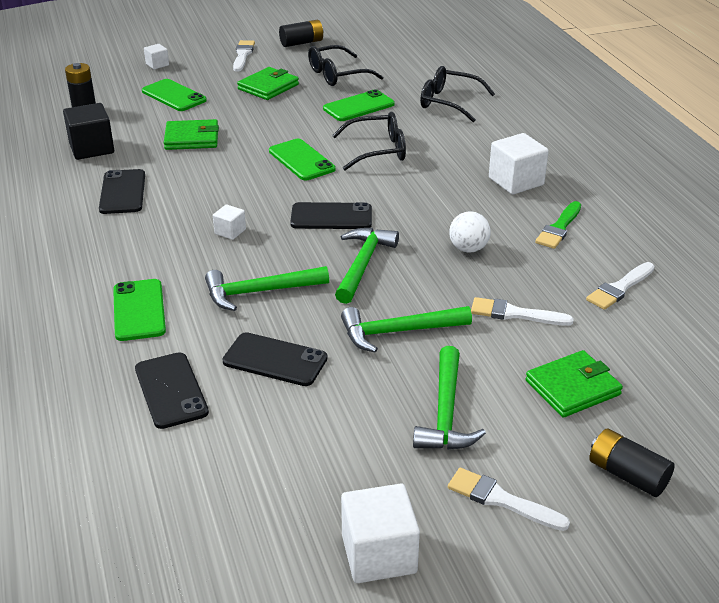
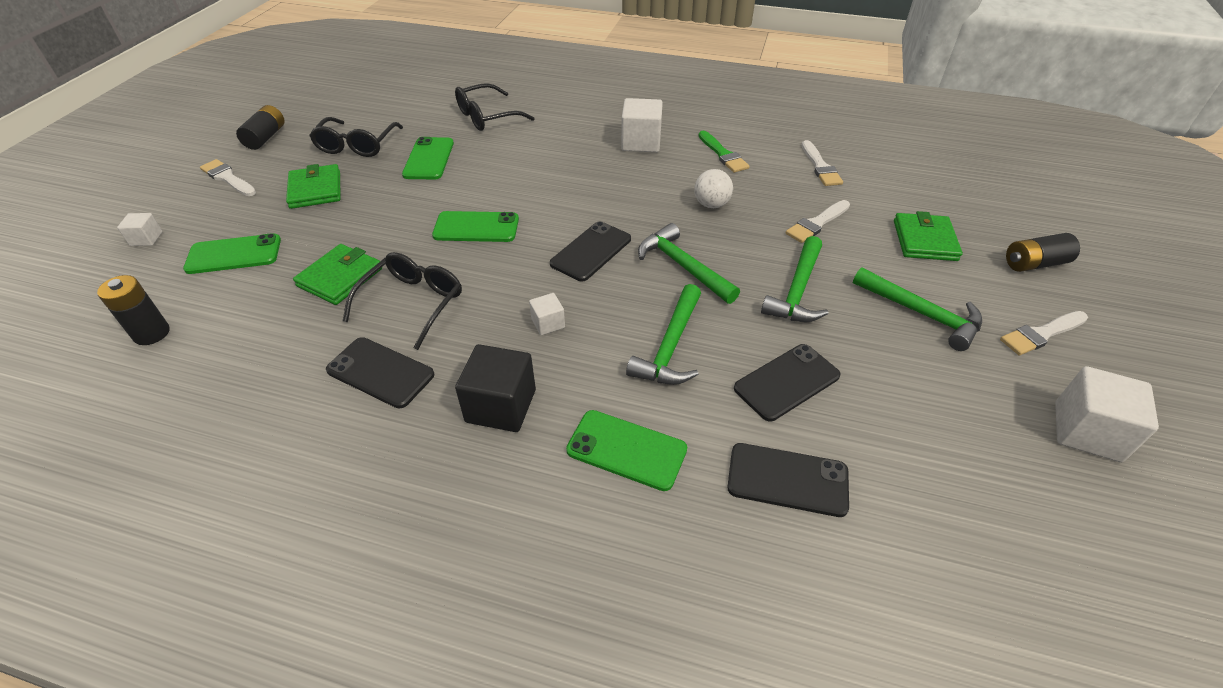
camera: 55 degrees left, 10 degrees up
(91, 148) = (251, 361): black cube -> black cube (501, 406)
(378, 150) = (515, 181): black glasses -> black glasses (413, 303)

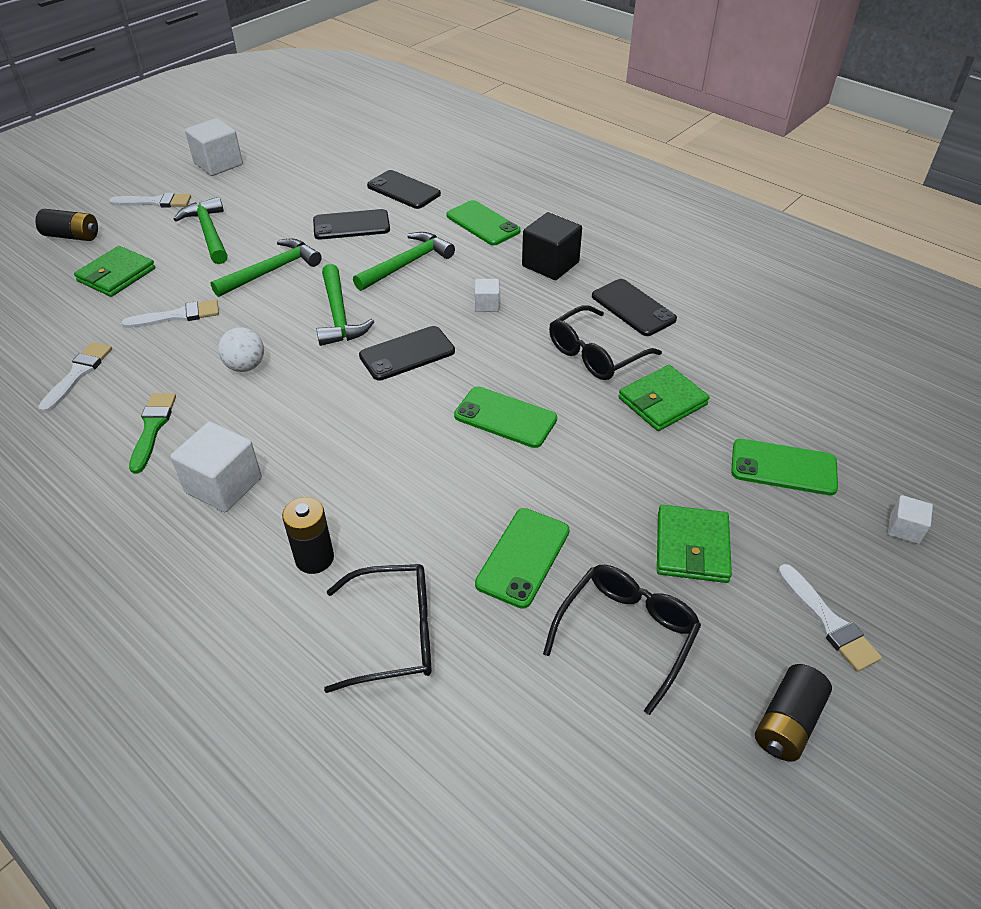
camera: 155 degrees left, 0 degrees up
(152, 333) = (841, 397): black battery -> black battery (314, 558)

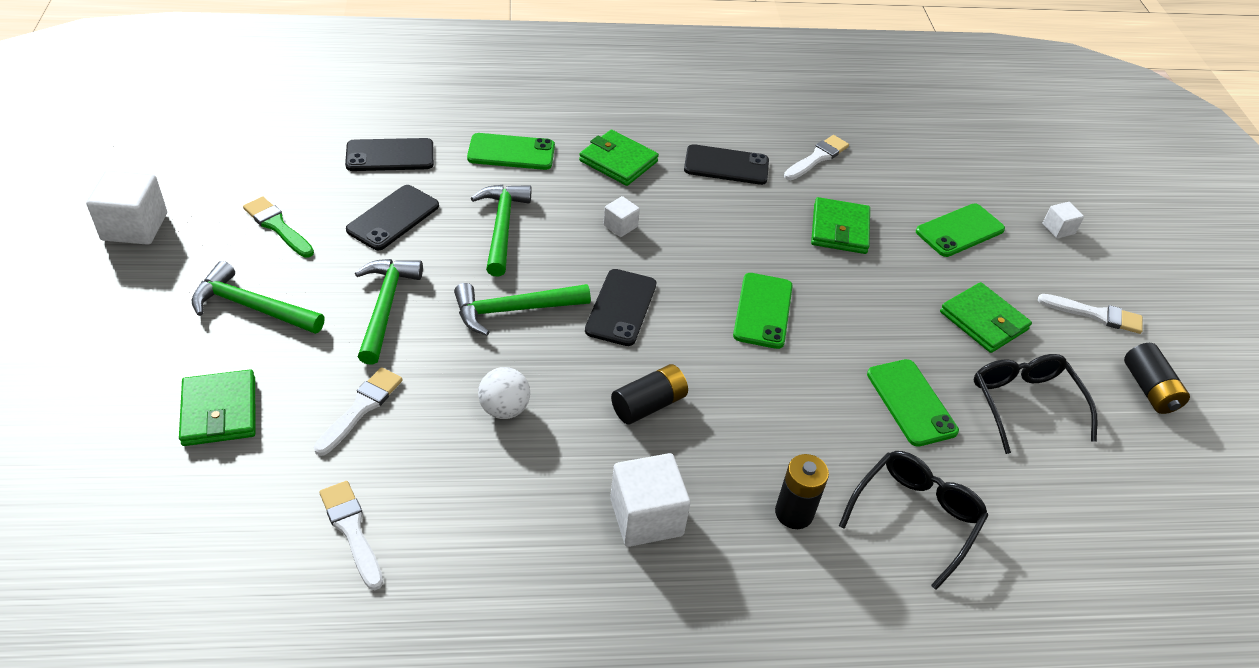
camera: 50 degrees left, 0 degrees up
(72, 236) = (84, 404): black battery -> black battery (649, 405)
(152, 428) = (510, 520): green brush -> green brush (277, 226)
(155, 202) = (128, 309): white brush -> white brush (817, 158)
(339, 315) = (514, 310): green hammer -> green hammer turned 135 degrees clockwise
(505, 417) = (763, 311): green phone -> green phone turned 60 degrees counterclockwise
(550, 264) = (618, 161): black cube -> green wallet
(595, 354) = (752, 220): black glasses -> none

